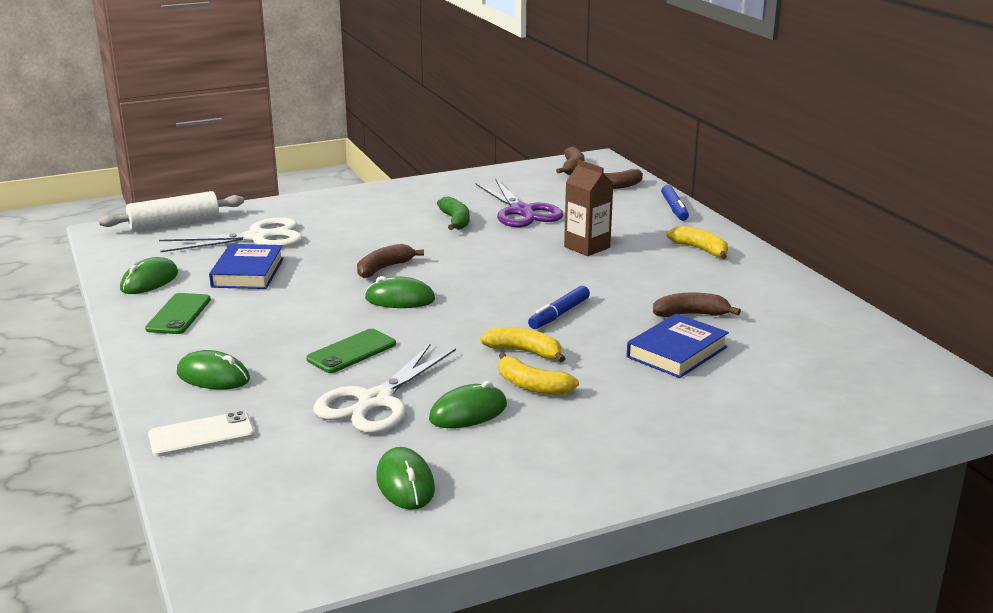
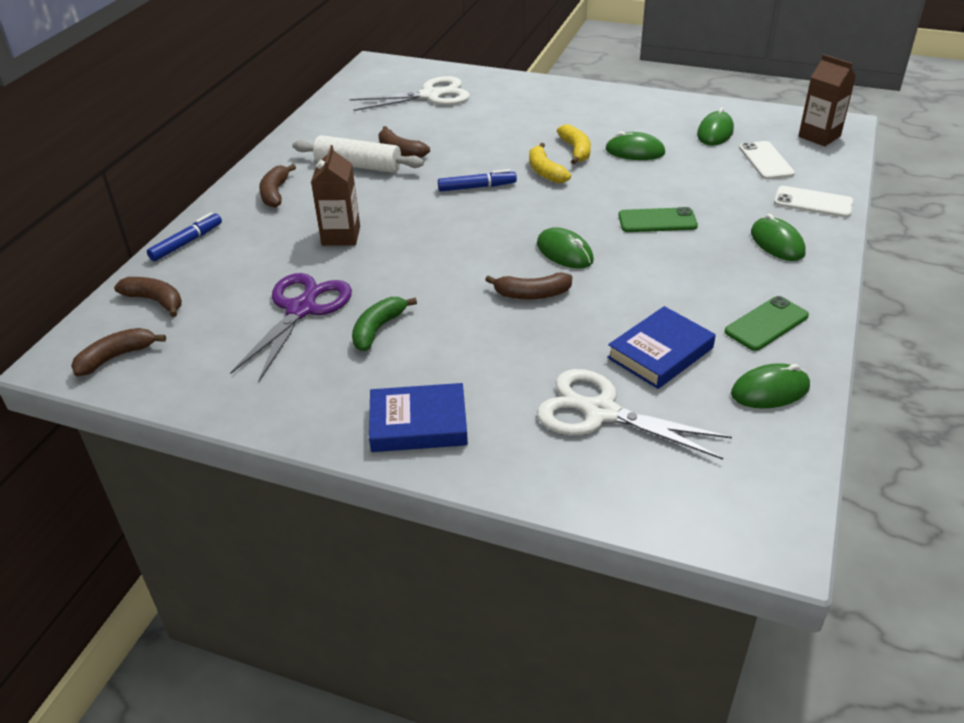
camera: 135 degrees left, 15 degrees up
(174, 223) = (674, 509): white rolling pin -> white rolling pin (358, 165)
(254, 544) = (819, 136): none -> brown carton
(299, 468) = (766, 161): none -> white phone
(375, 401) = (681, 179): white scissors -> white scissors (430, 95)
(677, 352) = (460, 134): blue book -> blue book (418, 424)
(700, 249) = (275, 193): yellow banana -> brown banana

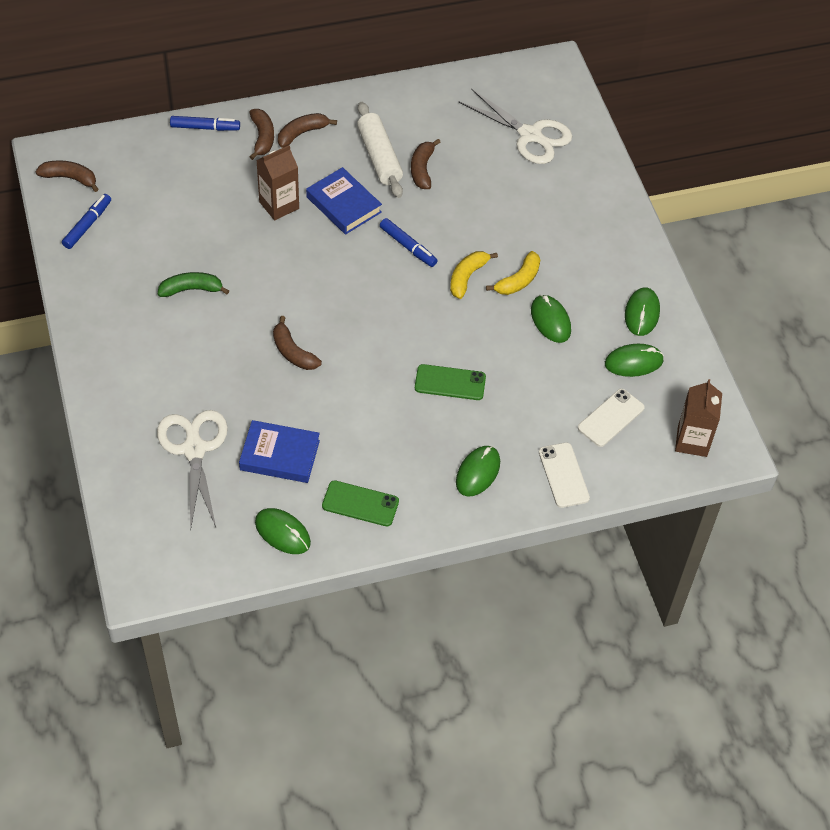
camera: 50 degrees right, 15 degrees up
(155, 301) = (134, 157): brown banana -> brown banana (262, 137)
(197, 370) = (87, 225): none -> blue marker
(301, 309) = (181, 237): purple scissors -> none
(418, 424) = (118, 362): blue book -> blue book (343, 205)
(564, 252) = (360, 345): green mouse -> green mouse (642, 313)
(657, 221) = (450, 383): green phone -> green phone turned 45 degrees counterclockwise

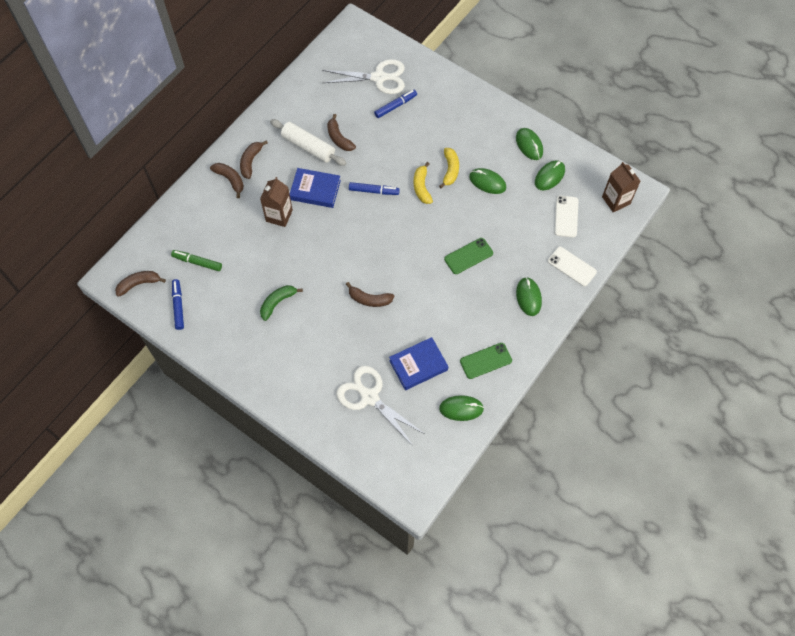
camera: 35 degrees left, 10 degrees up
(148, 196) = (197, 262): none -> green marker
(205, 127) = (190, 196): blue marker -> blue marker (395, 106)

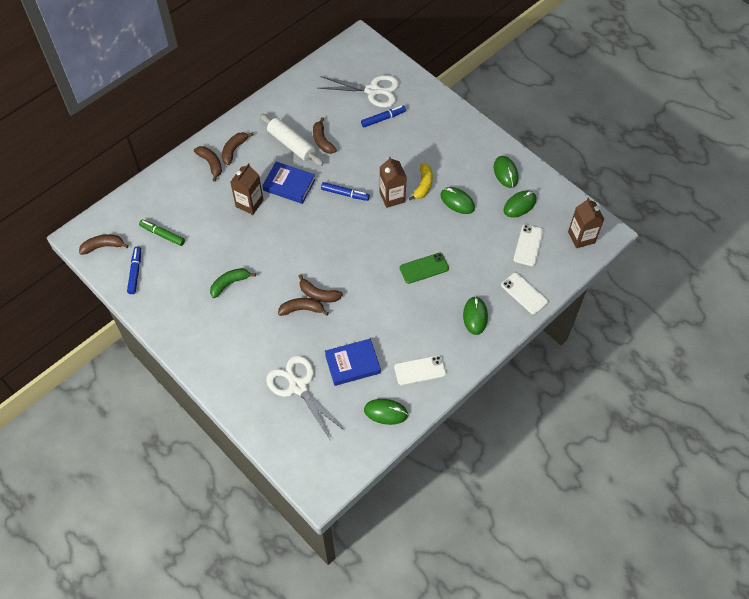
camera: 10 degrees right, 5 degrees down
(356, 318) = (302, 309): none -> brown banana
(422, 187) = (392, 197): yellow banana -> brown carton
(486, 361) = (420, 370): green phone -> white phone

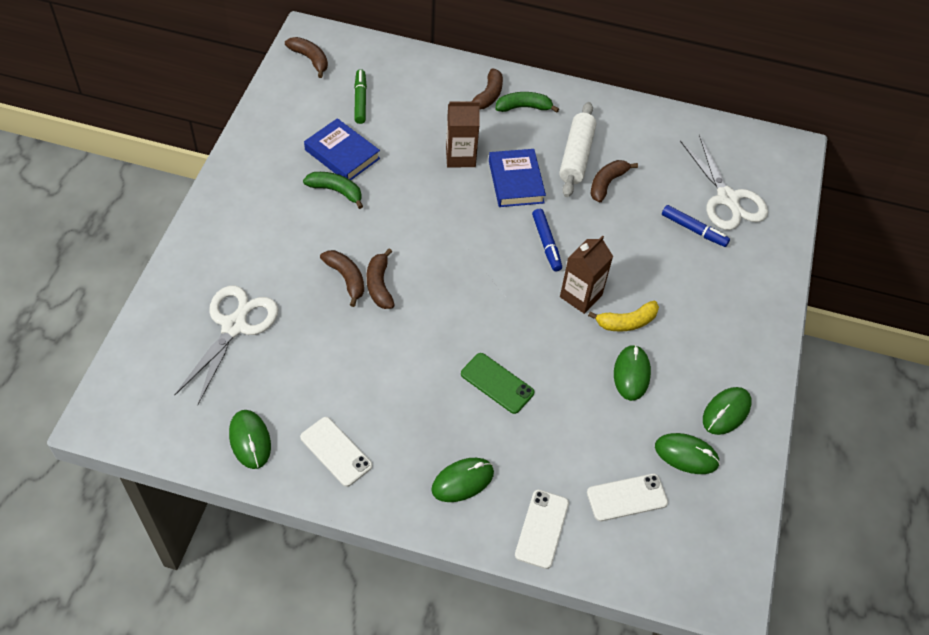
camera: 55 degrees right, 5 degrees down
(135, 272) = (294, 101): blue marker -> none
(234, 150) = (523, 107): brown banana -> green banana
(352, 364) = (300, 369): blue book -> blue book (342, 154)
(581, 237) = (694, 565): brown carton -> none

